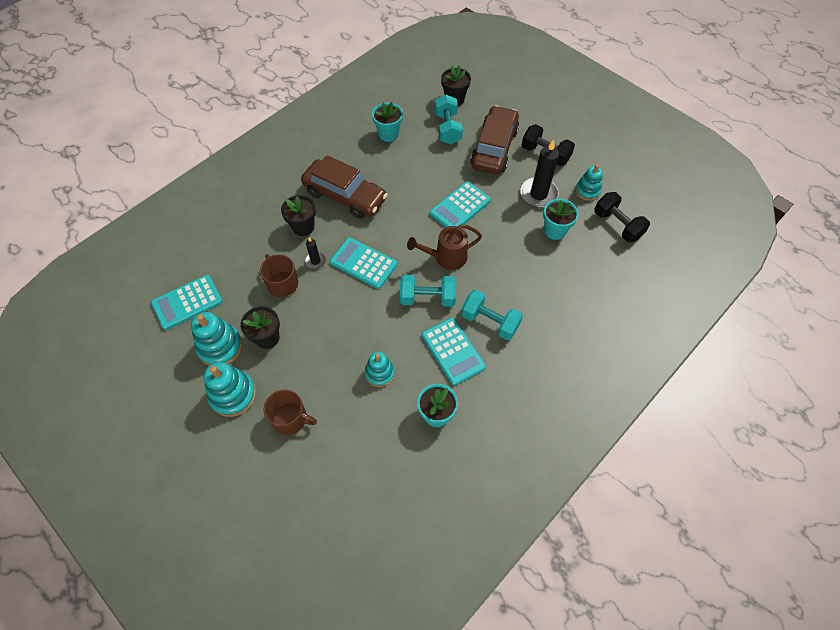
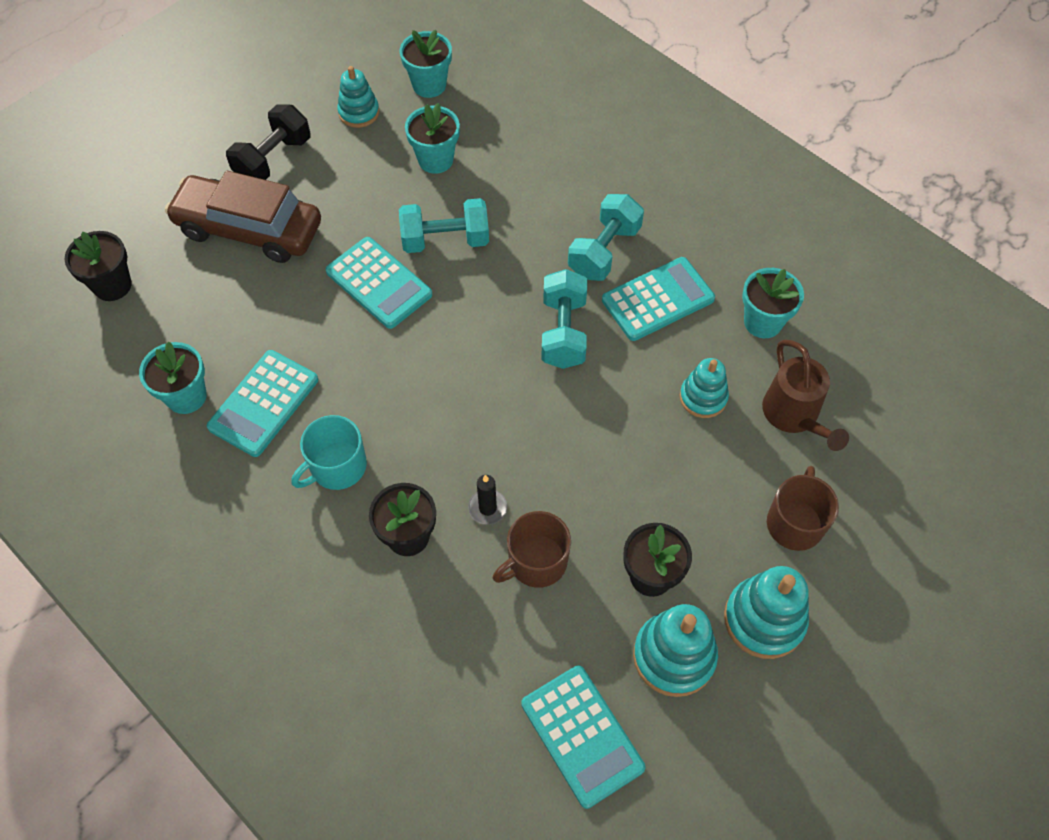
camera: 90 degrees left, 0 degrees up
(345, 196) = (337, 467): brown car -> turquoise mug
(363, 263) = (494, 428): turquoise calculator -> turquoise calculator (263, 403)
(446, 257) = (484, 306): brown watering can -> brown watering can (794, 416)
(447, 128) = (189, 298): turquoise dumbbell -> turquoise dumbbell (445, 240)
(538, 194) = (360, 174): black candle -> none
(617, 225) = (429, 85): black dumbbell -> turquoise flower pot

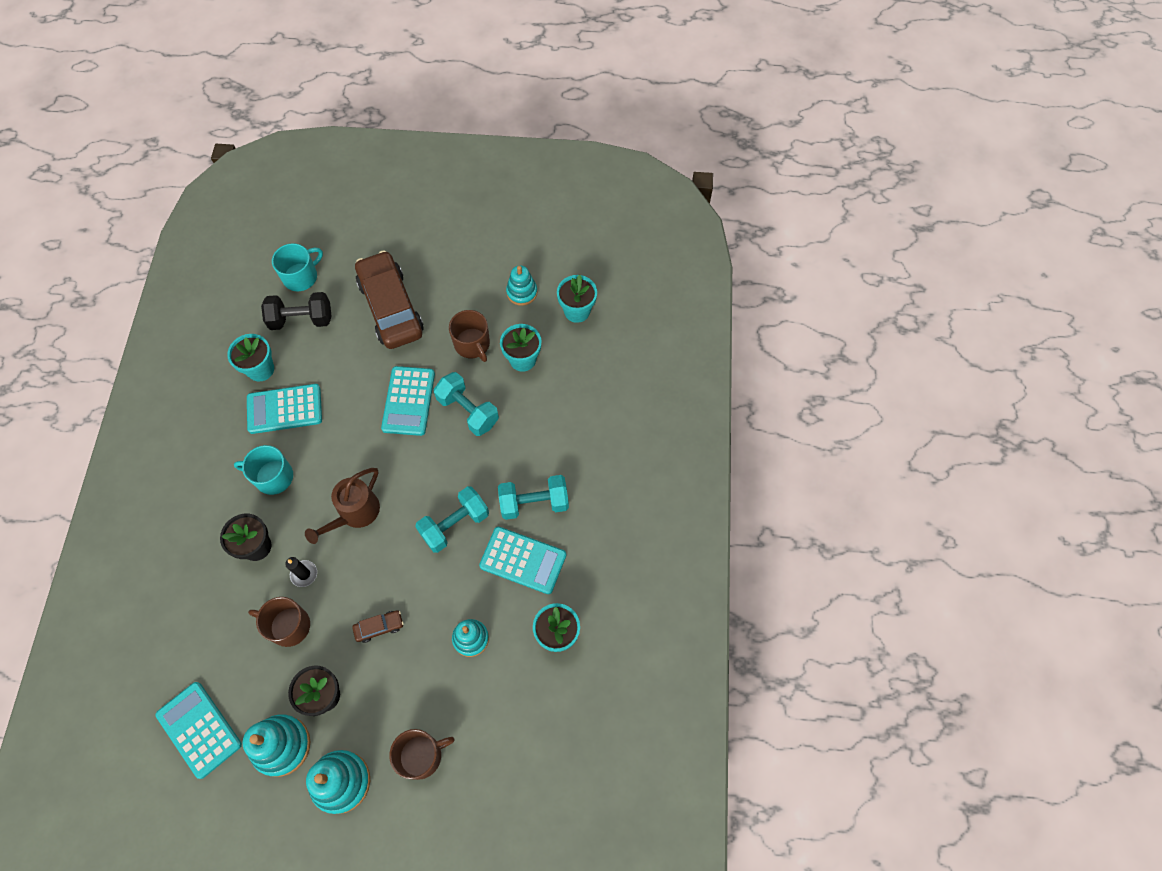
camera: 50 degrees right, 5 degrees up
(112, 285) = (301, 276): black flower pot -> turquoise mug
(273, 159) = (449, 278): black dumbbell -> black dumbbell (301, 319)
(372, 188) = (472, 344): none -> brown mug
(582, 735) = (199, 729): turquoise calculator -> turquoise calculator turned 120 degrees clockwise
(617, 473) = (379, 627): none -> brown car
(794, 416) = (499, 703): brown watering can -> brown watering can (354, 514)

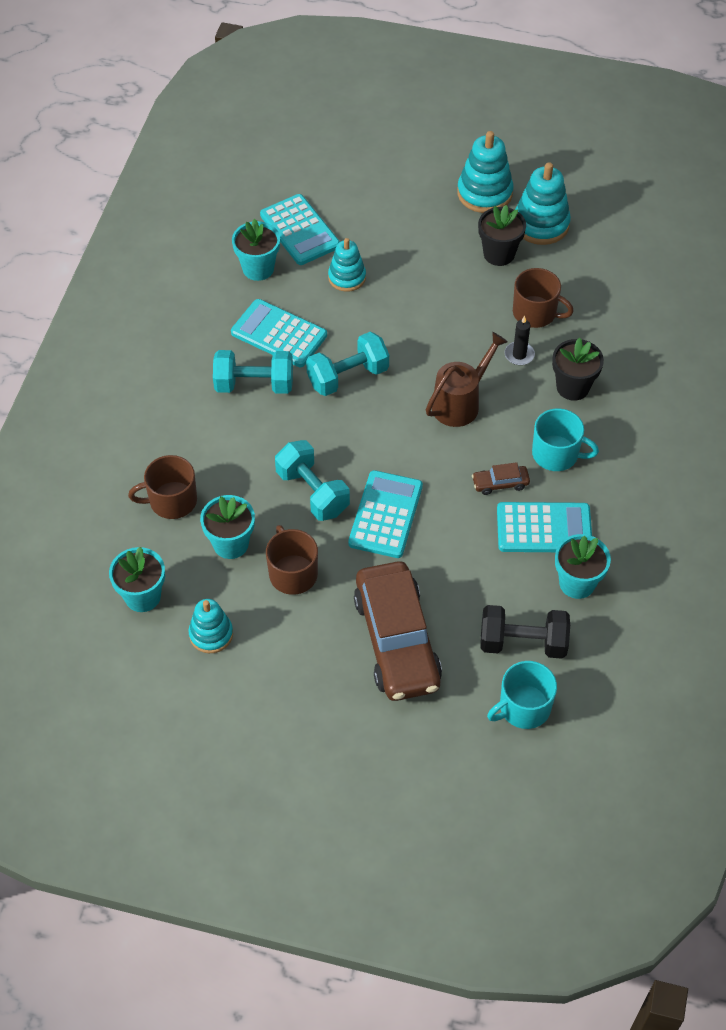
camera: 170 degrees left, 10 degrees down
(199, 729) = (622, 246): turquoise calculator -> turquoise calculator (299, 230)
(379, 627) = (440, 299): brown car -> brown car (500, 483)
(421, 755) = (408, 200): brown mug -> brown mug (172, 501)

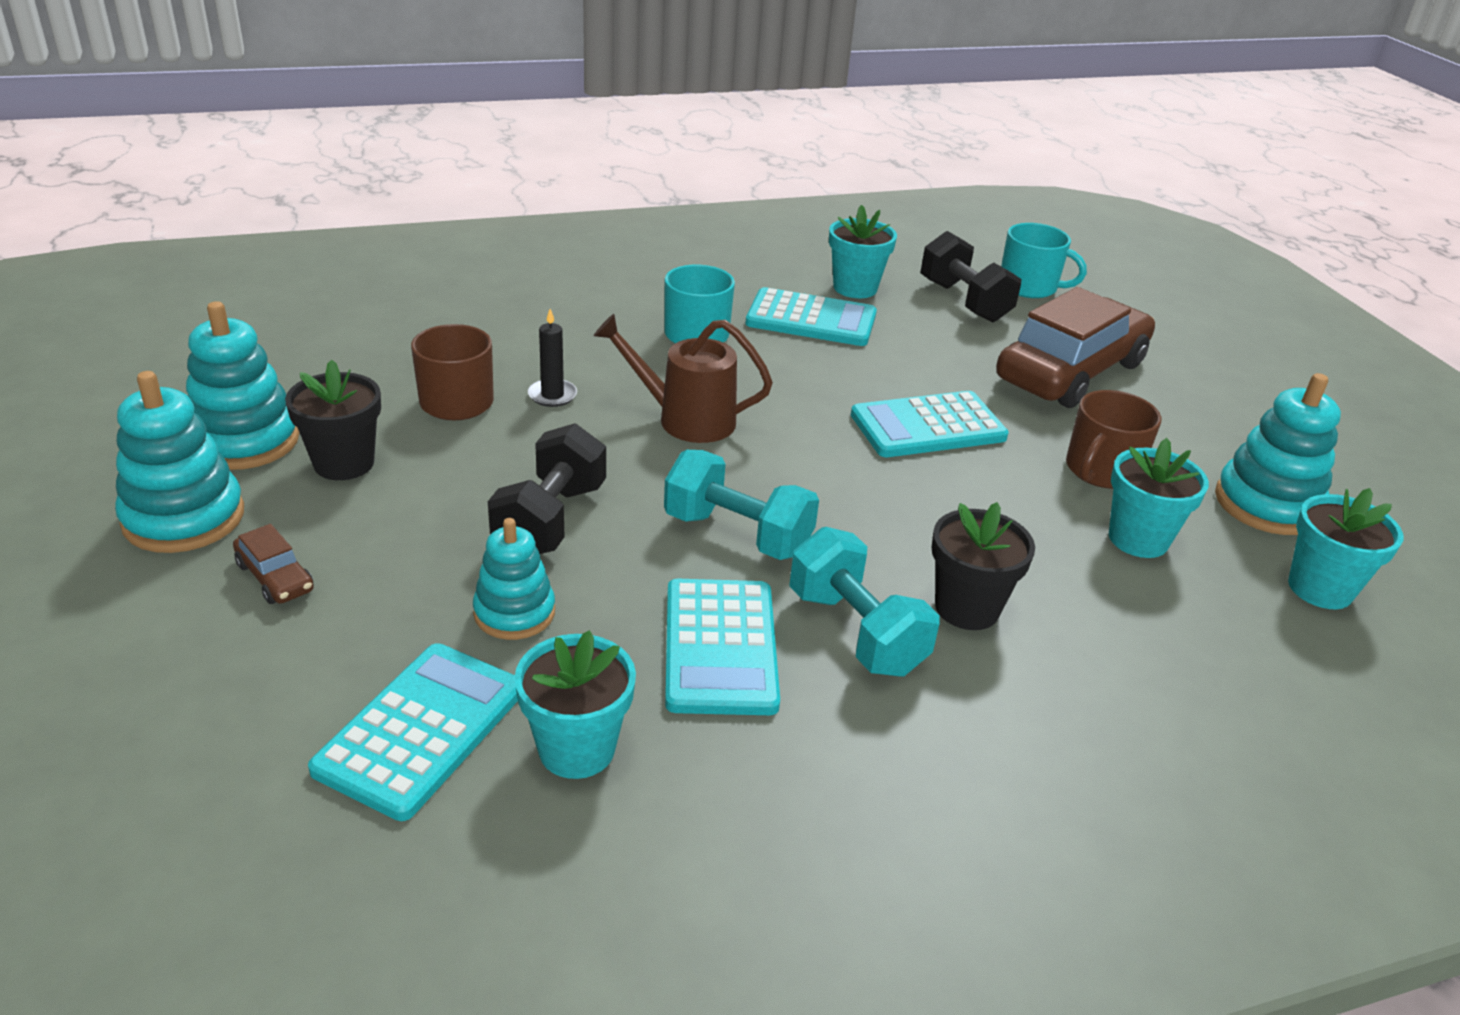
camera: 125 degrees left, 20 degrees down
(172, 501) = (1160, 629): brown mug -> none
(211, 634) = (1267, 504): turquoise stacking toy -> turquoise stacking toy, size x1.53
(312, 492) = (971, 496): turquoise dumbbell -> none
(404, 312) = (550, 520): none -> black dumbbell
(500, 483) = (782, 359): brown car -> brown car (275, 577)
(544, 528) = (811, 319): turquoise calculator -> turquoise calculator turned 135 degrees clockwise
(573, 387) = (575, 345): black flower pot -> black flower pot (967, 608)

